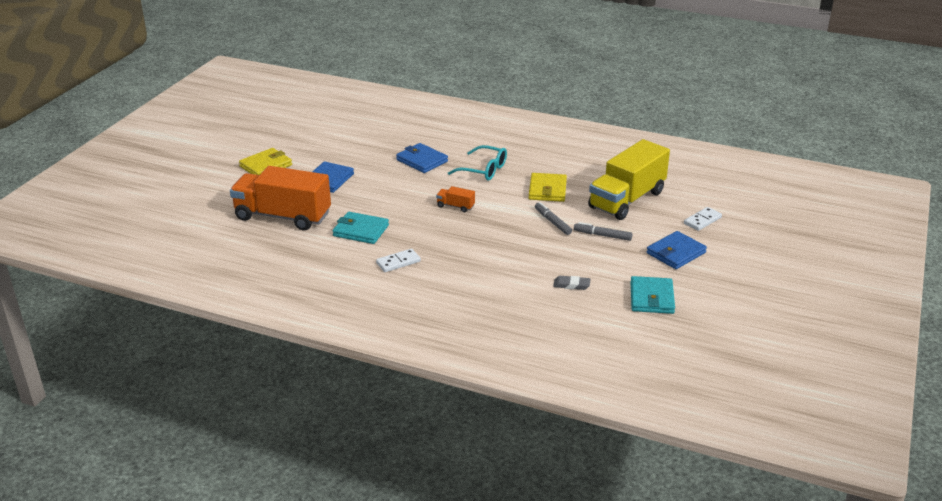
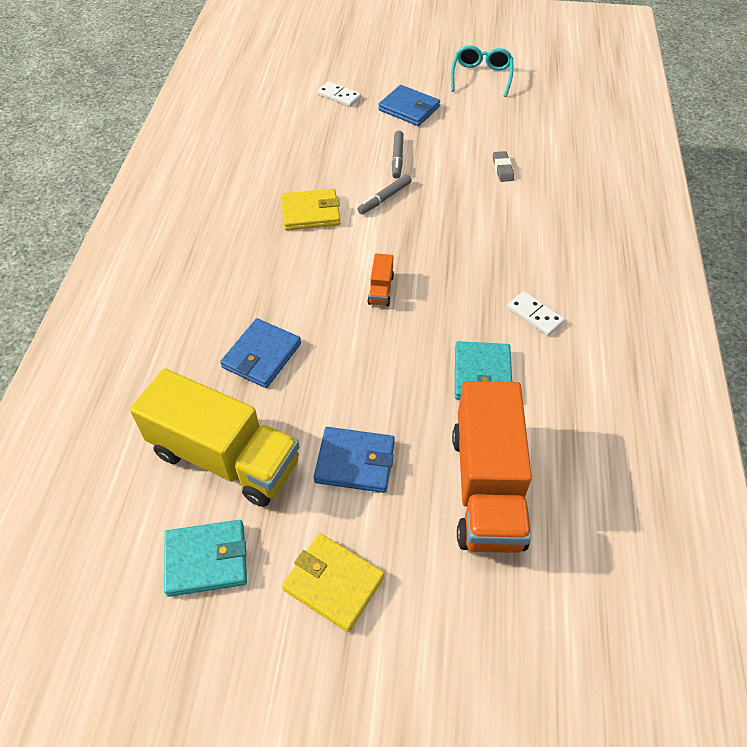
camera: 105 degrees left, 20 degrees up
(483, 170) = (273, 281): turquoise glasses -> turquoise glasses (481, 77)
(627, 200) = (313, 148): yellow truck -> yellow truck (225, 458)
(651, 298) = (495, 117): turquoise wallet -> turquoise wallet (206, 560)

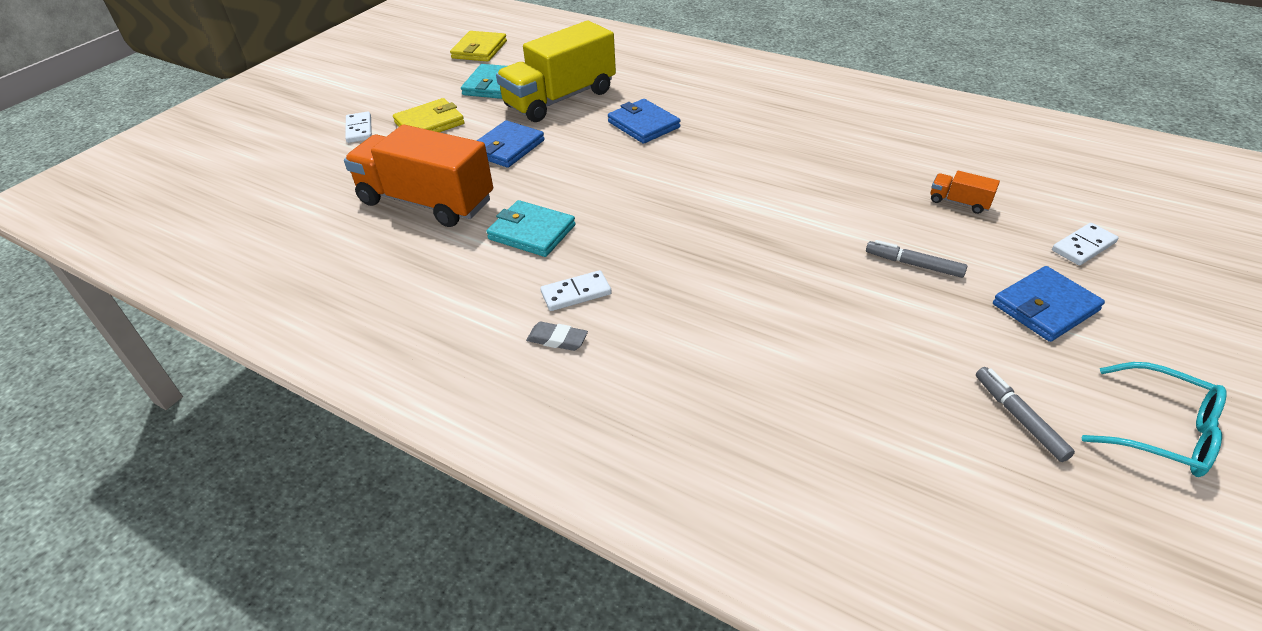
camera: 115 degrees right, 10 degrees down
(310, 213) = (824, 179): yellow wallet -> yellow wallet (479, 50)
(381, 290) = (681, 199): orange truck -> orange truck (959, 202)
(383, 673) = (359, 129): none -> white domino
(385, 198) = (830, 235): grey marker -> grey marker (1018, 418)
(502, 169) = (861, 361): grey eraser -> grey eraser (557, 339)

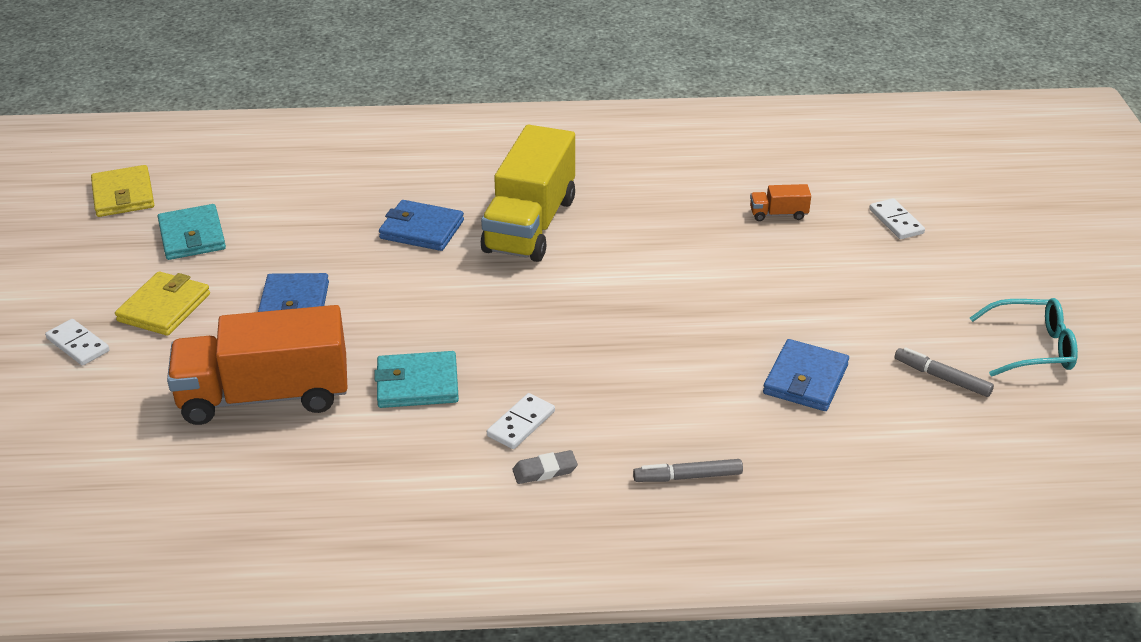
camera: 35 degrees left, 5 degrees down
(560, 99) = (296, 228): yellow truck -> yellow truck (530, 225)
(913, 264) = (784, 285): grey marker -> grey marker (688, 477)
(1045, 307) = (903, 284): blue wallet -> blue wallet (805, 379)
(1083, 246) = (896, 221): white domino -> white domino turned 45 degrees counterclockwise

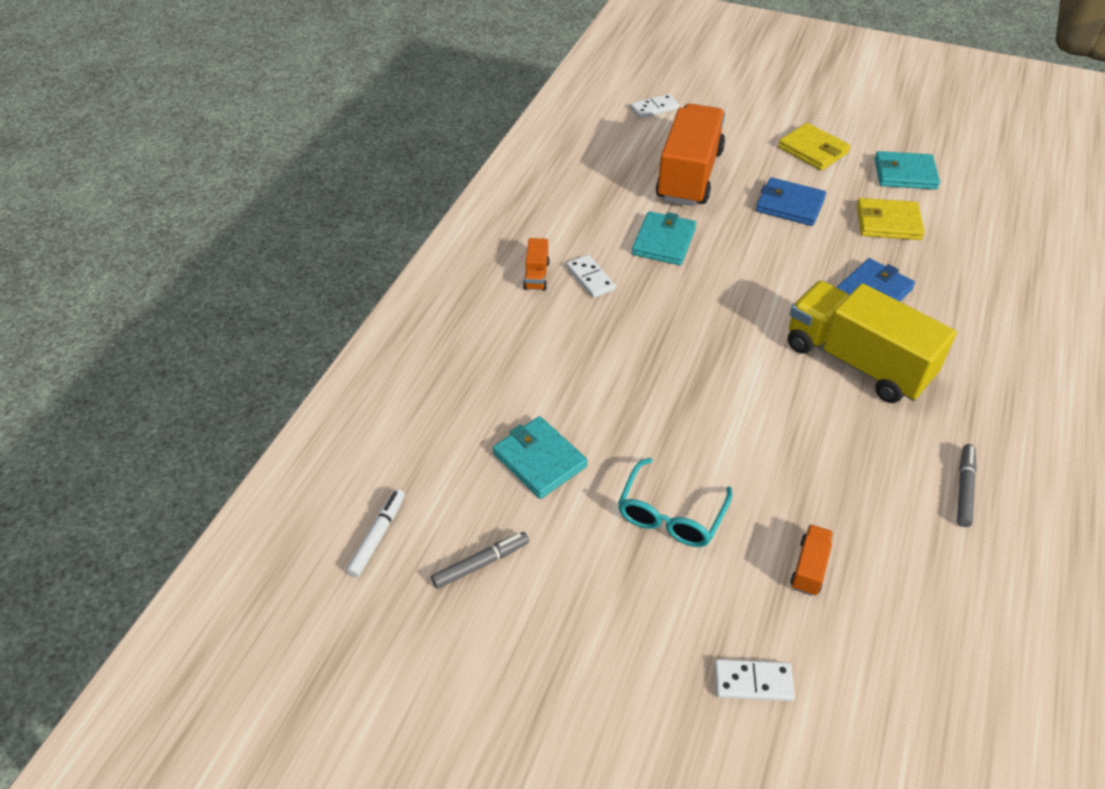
camera: 115 degrees right, 10 degrees up
(78, 345) = (785, 113): white domino -> white domino (654, 108)
(123, 195) = (978, 151): yellow wallet -> yellow wallet (888, 222)
(545, 471) = (536, 275): grey eraser -> orange truck
(688, 477) = (481, 342): grey marker -> grey marker (964, 489)
(805, 379) = (540, 460): blue wallet -> turquoise wallet
(982, 453) = (377, 536): none -> white marker
(1030, 348) = (474, 672): turquoise glasses -> turquoise glasses (671, 514)

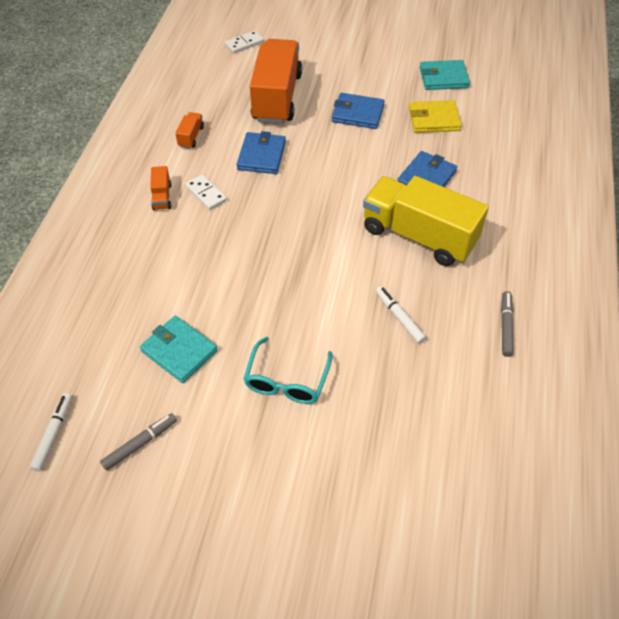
camera: 10 degrees left, 5 degrees up
(664, 241) = (261, 156): turquoise wallet -> blue wallet
(753, 681) = (361, 504): white domino -> none
(809, 567) = (396, 406): orange truck -> orange truck (191, 137)
(813, 150) = (372, 66): yellow wallet -> none
(823, 458) = (399, 317): none -> white marker

